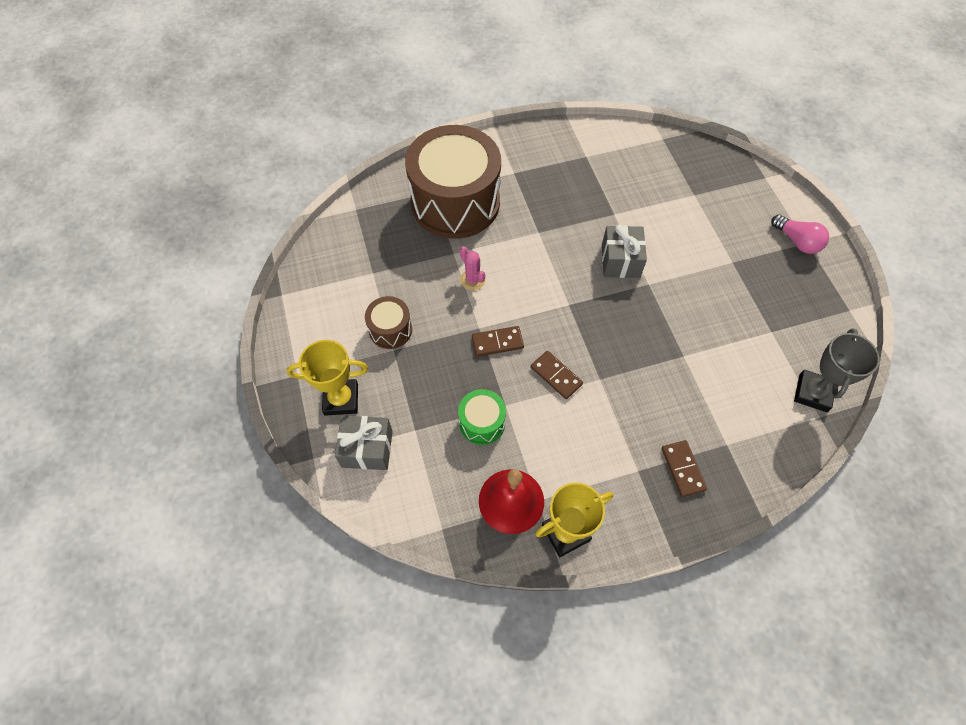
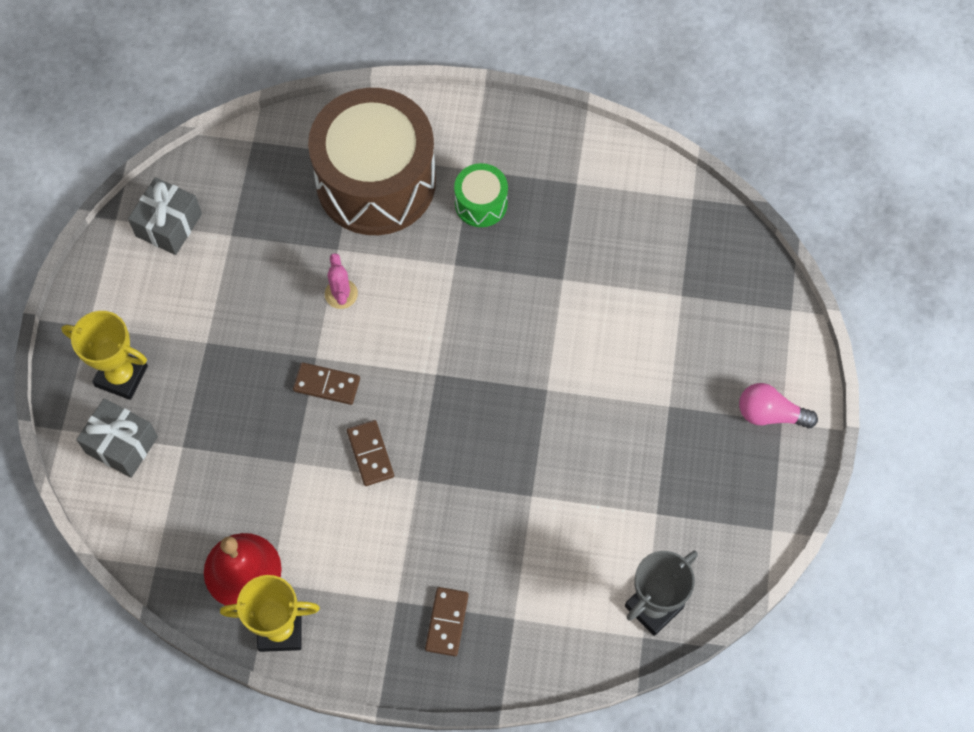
camera: 25 degrees right, 5 degrees up
(390, 330) = (215, 316): brown drum -> none
(482, 423) = (258, 471): green drum -> green drum (481, 203)
(620, 261) = (531, 345): grey gift -> grey gift (169, 225)
(797, 241) = (770, 414): pink light bulb -> pink light bulb turned 120 degrees clockwise

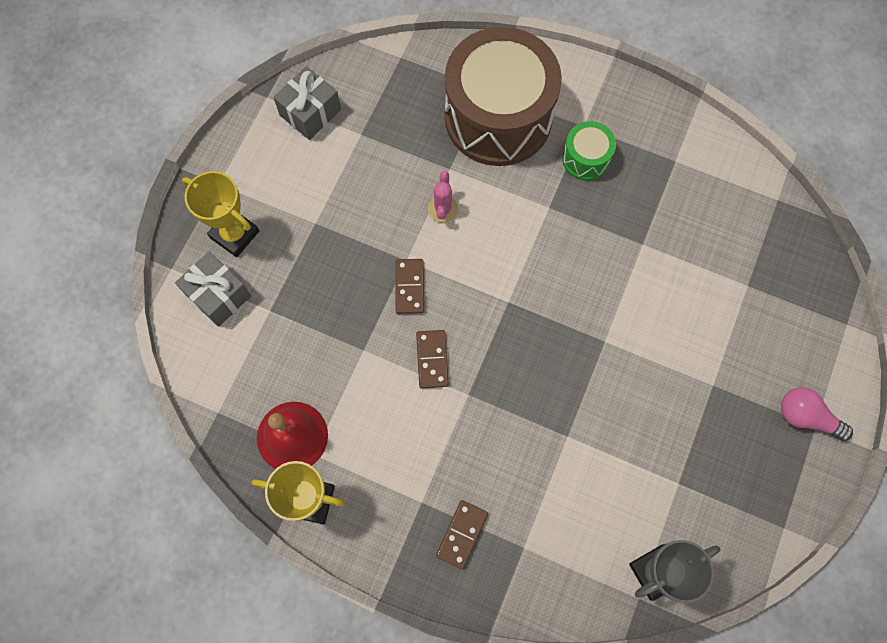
camera: 15 degrees right, 5 degrees up
(326, 385) = (409, 287): brown domino -> brown domino turned 60 degrees clockwise

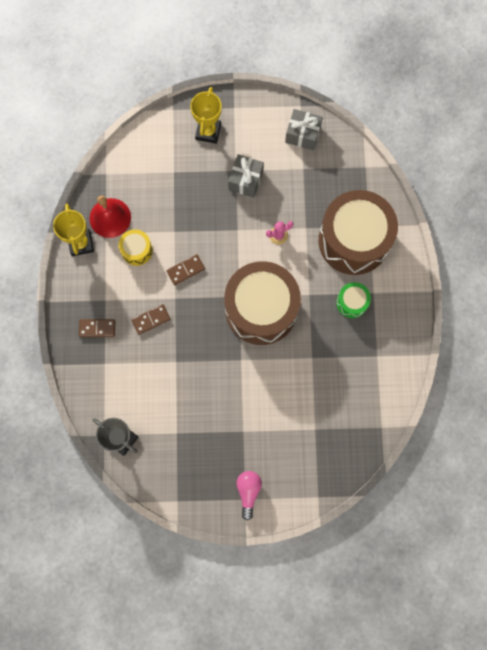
camera: 65 degrees right, 5 degrees up
(218, 295) = (169, 141): grey gift -> grey gift (246, 180)
(366, 418) = (137, 250): none -> yellow drum
(409, 287) = (222, 239): brown domino -> brown domino (151, 319)
(541, 280) = (261, 309): none -> brown drum

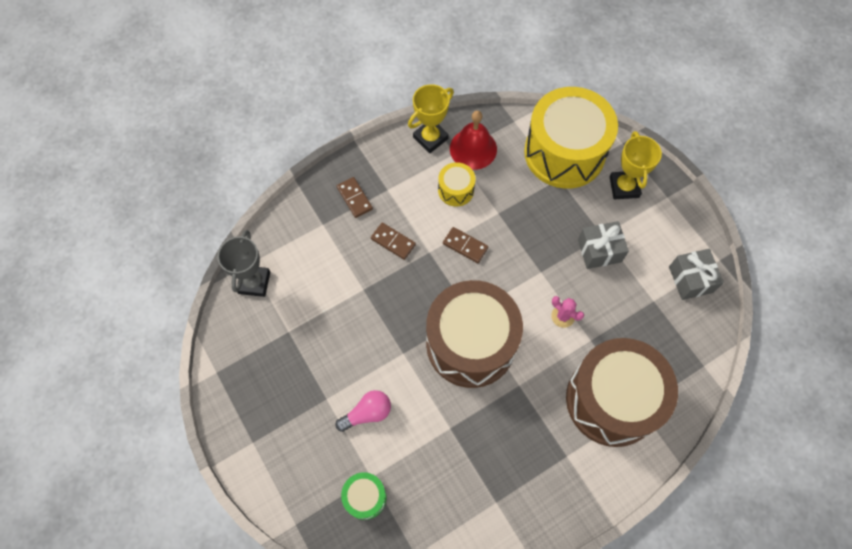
camera: 60 degrees right, 10 degrees down
(155, 155) = (564, 153): none -> yellow drum
(208, 132) = (624, 187): yellow trophy -> yellow trophy turned 75 degrees counterclockwise
(248, 492) = (262, 441): pink light bulb -> pink light bulb (367, 413)
(352, 302) = (540, 438): green drum -> green drum (365, 497)

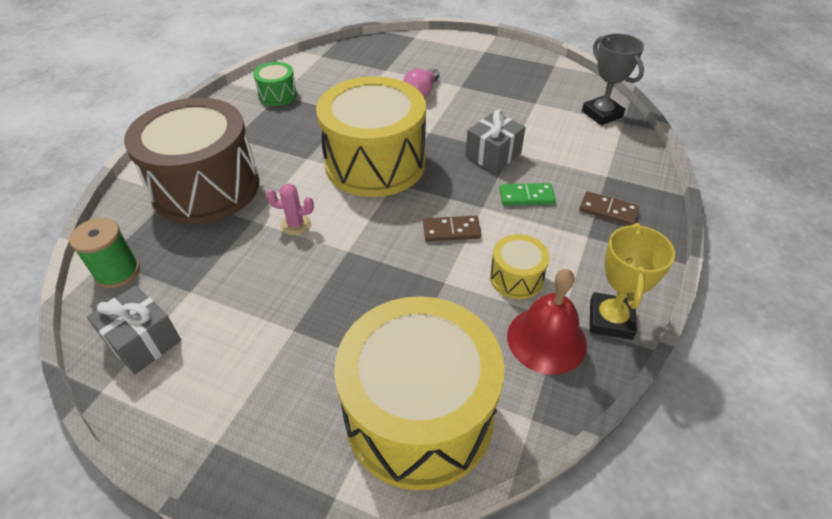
camera: 145 degrees right, 20 degrees down
(365, 497) = (380, 61): green drum -> green drum (278, 95)
(393, 242) = (526, 196): brown domino -> green domino
(470, 343) = (375, 163): brown drum -> yellow drum
(599, 251) = (288, 309): grey gift -> grey gift (493, 155)
(624, 187) = (294, 416): yellow trophy -> none
(697, 347) = (117, 272): none -> green spool

